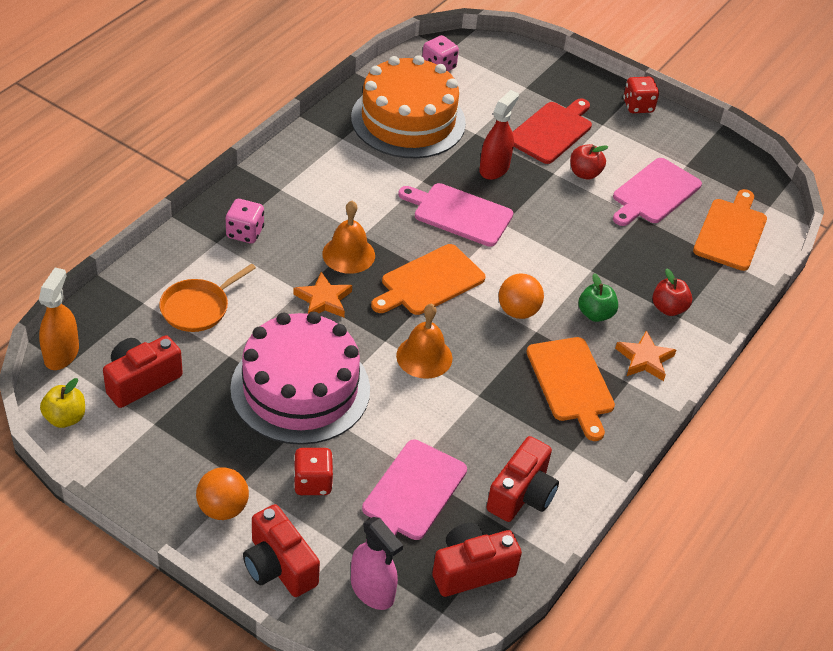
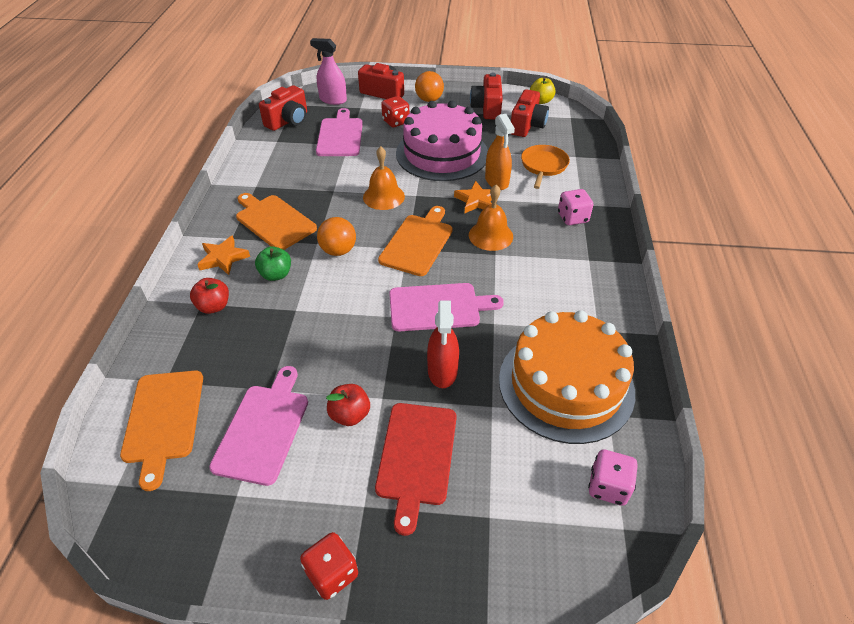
camera: 155 degrees right, 0 degrees up
(61, 354) = (580, 120): orange spray bottle -> orange spray bottle (496, 181)
(522, 494) = (277, 156): red camera -> red camera (487, 108)

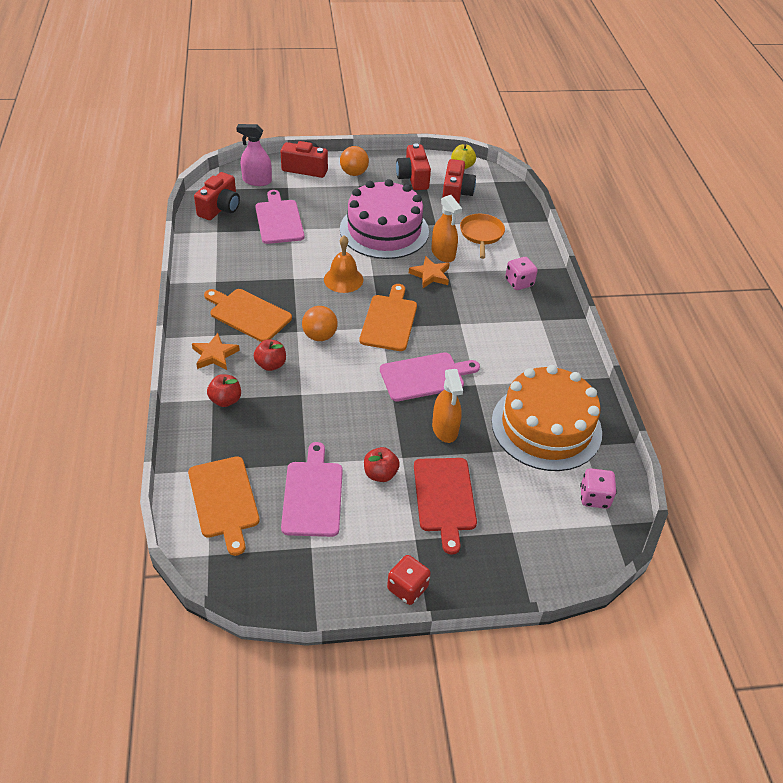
camera: 15 degrees left, 0 degrees up
(276, 274) = (271, 364): green apple -> red apple
(396, 122) = (329, 200): red dice -> none
(442, 371) = (445, 429): red spray bottle -> orange spray bottle
(490, 235) = (452, 307): orange bell -> none

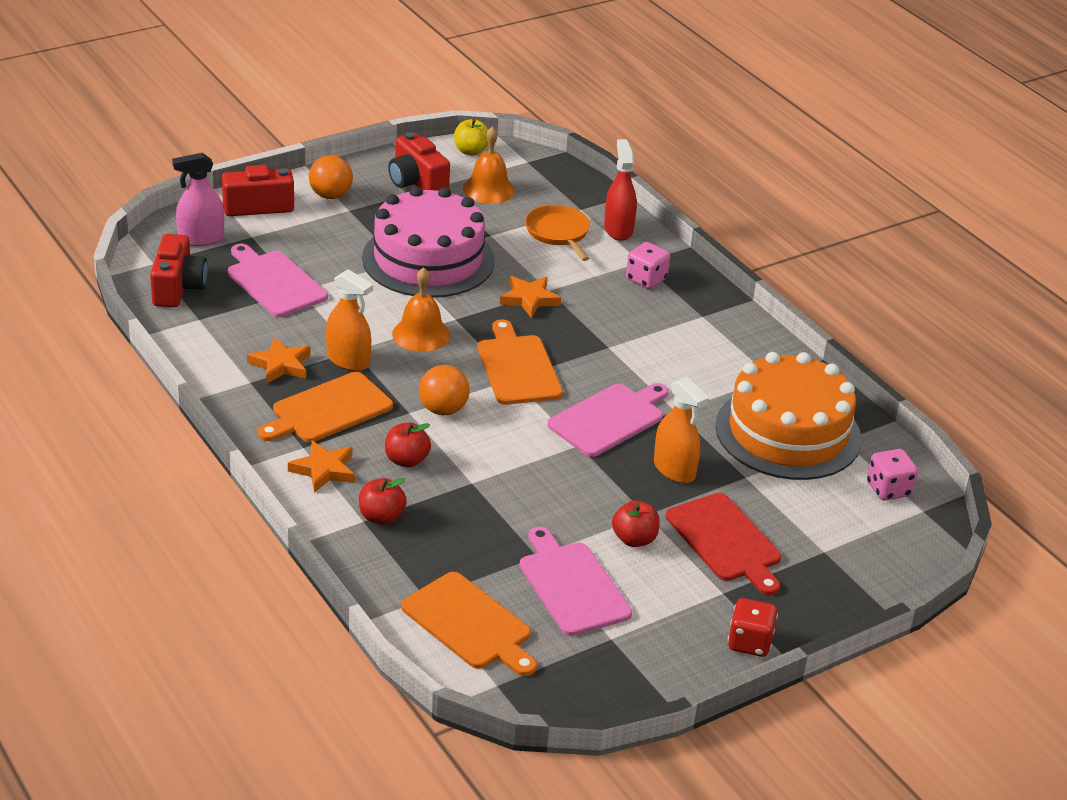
camera: 25 degrees left, 10 degrees down
(242, 275) = (280, 365): none -> orange star
(248, 314) = (328, 410): orange cutting board -> orange cutting board turned 45 degrees counterclockwise
(443, 254) = (526, 269): orange spray bottle -> orange spray bottle (348, 360)
(456, 194) = (488, 189): red camera -> orange bell
(523, 242) = (618, 229): none -> red spray bottle

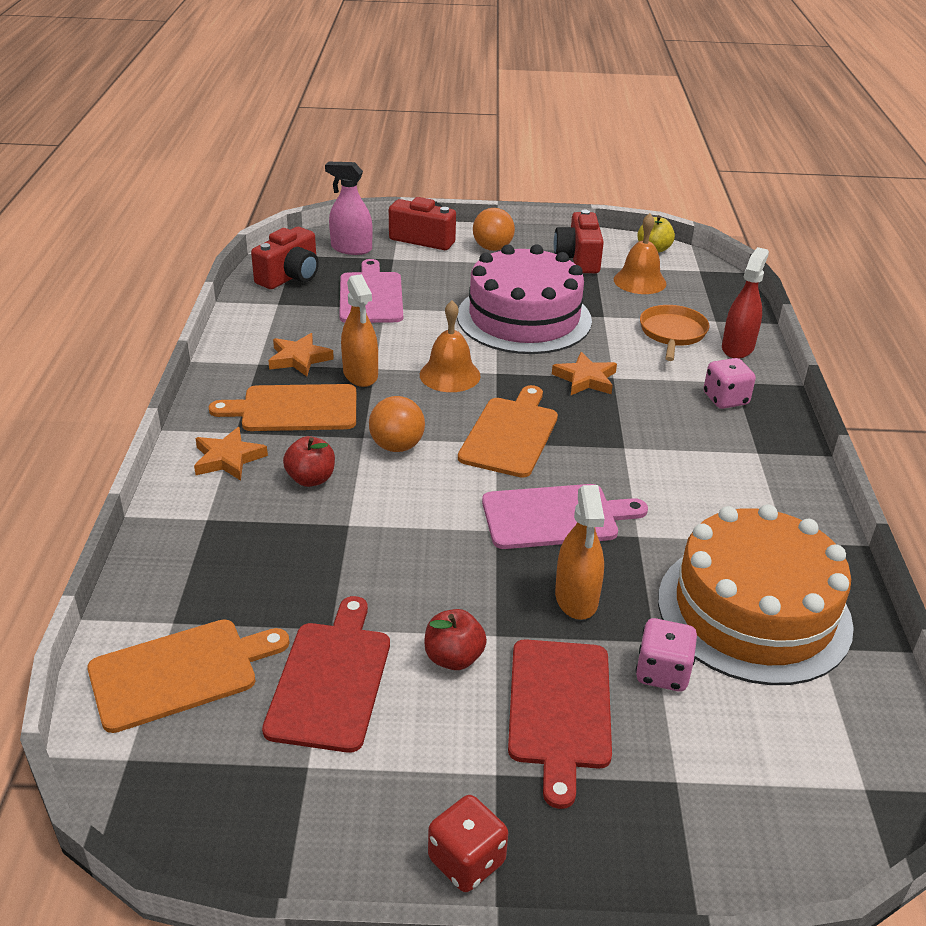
camera: 35 degrees right, 0 degrees up
(381, 517) = (226, 522): red apple -> none
(470, 624) = (180, 672): orange cutting board -> orange cutting board turned 105 degrees counterclockwise
(572, 585) = (331, 679): pink cutting board -> red cutting board
(888, 489) = (834, 737): pink dice -> pink dice (662, 672)

